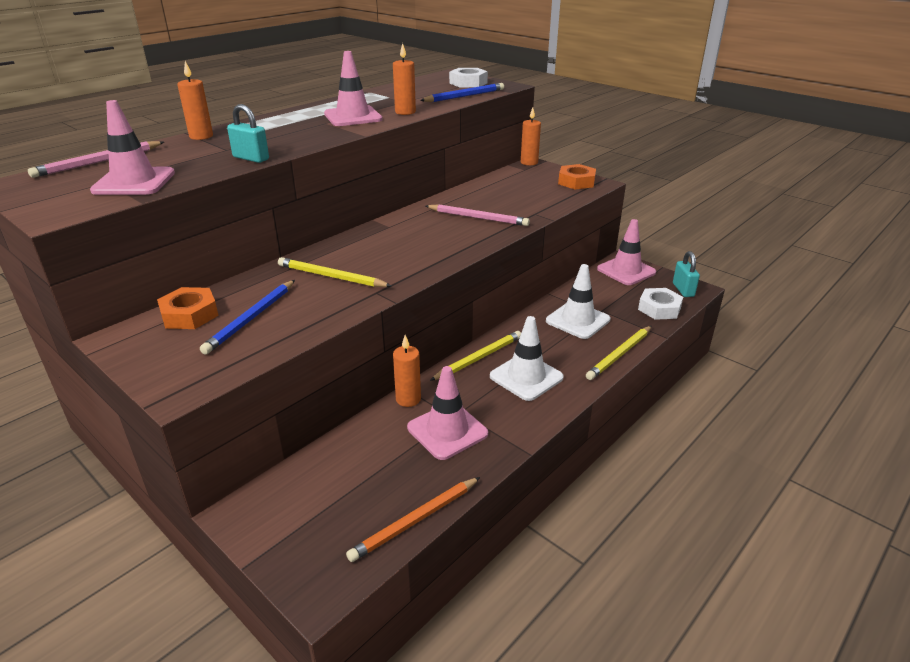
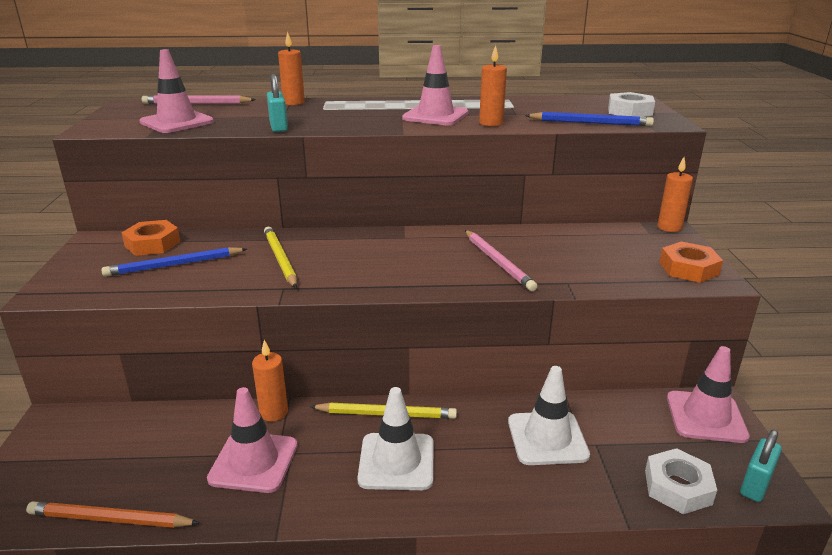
camera: 45 degrees right, 5 degrees down
(619, 354) = (532, 506): yellow pencil -> none

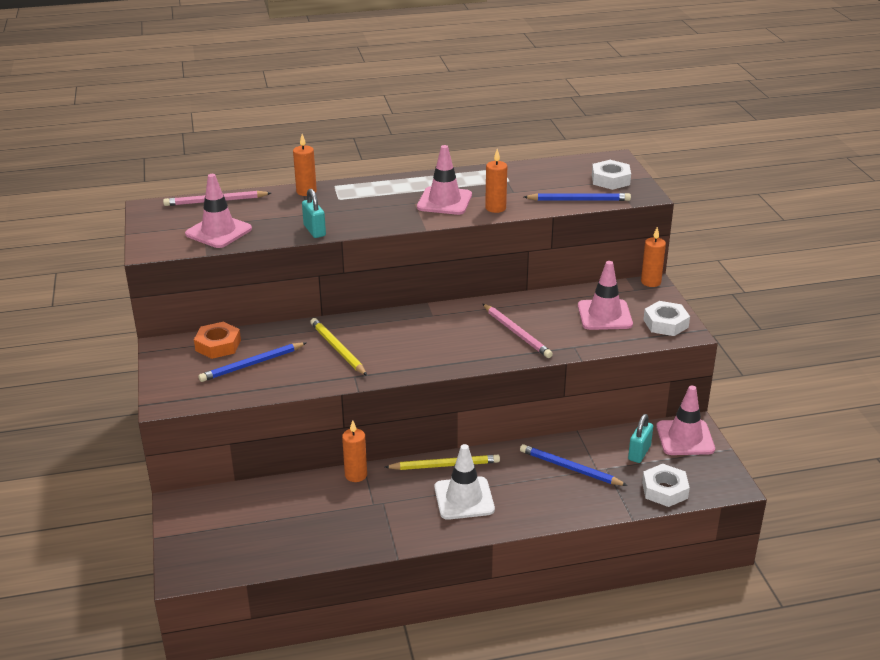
camera: 10 degrees left, 5 degrees up
(111, 519) = (274, 562): orange pencil -> none
(253, 462) = (358, 512): pink traffic cone -> pink traffic cone (604, 315)
(547, 438) = (570, 468): white traffic cone -> blue pencil
(688, 268) = (665, 323): orange nut -> white nut
(755, 485) = (717, 482): turquoise padlock -> turquoise padlock (639, 453)

